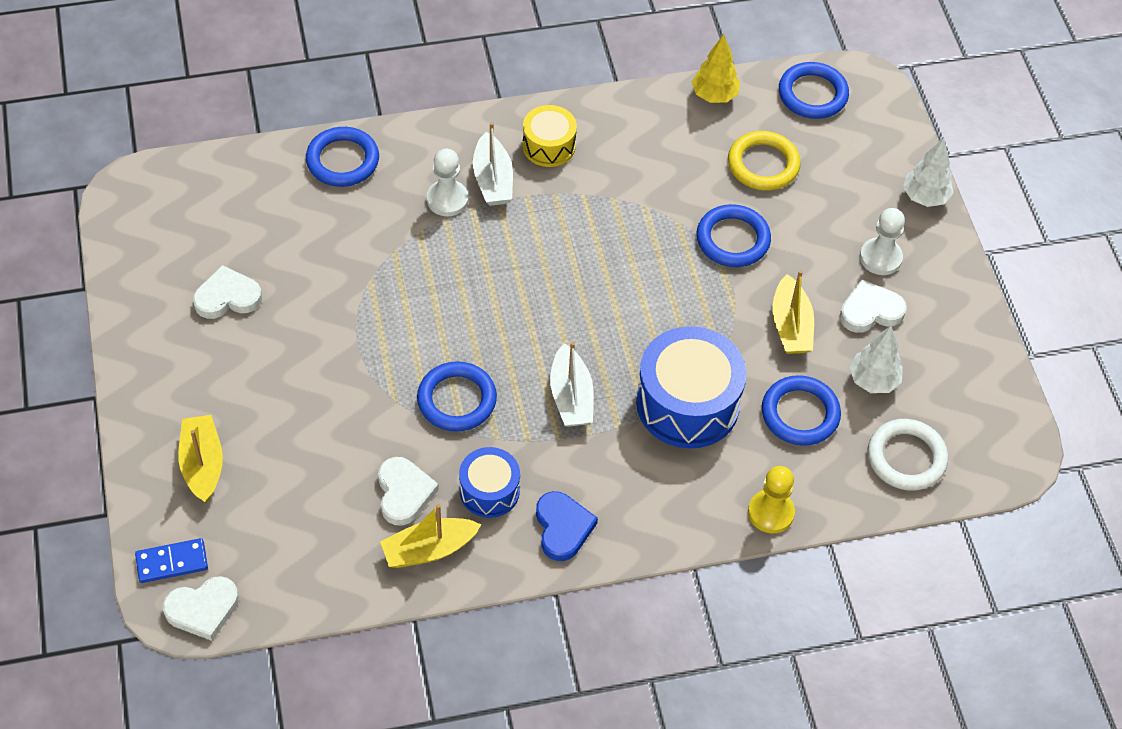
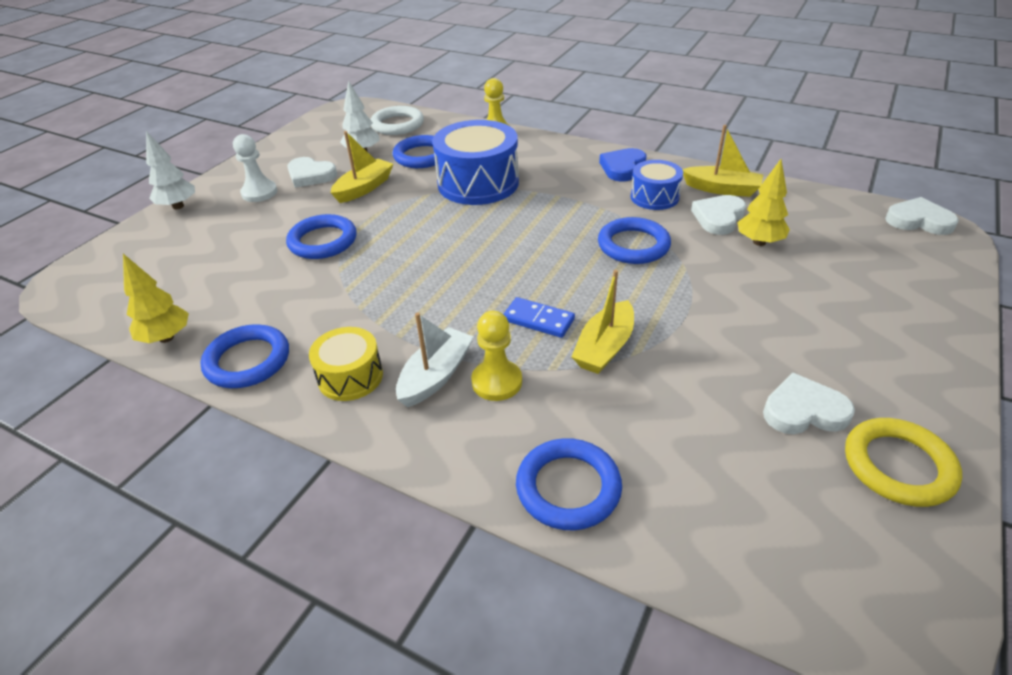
camera: 135 degrees left, 15 degrees down
(172, 562) = (939, 251): blue domino -> blue domino (538, 320)
(202, 464) = (888, 294): yellow boat -> yellow boat (604, 347)
(227, 297) = (804, 410): white heart -> white heart turned 150 degrees clockwise
(345, 474) = (759, 242): none -> yellow tree
(447, 199) = (497, 382): white pawn -> yellow pawn
(571, 397) = (548, 214): white boat -> none
(763, 164) = (226, 272): yellow ring -> yellow ring (898, 466)
(812, 94) = (108, 297): blue ring -> blue ring (247, 361)

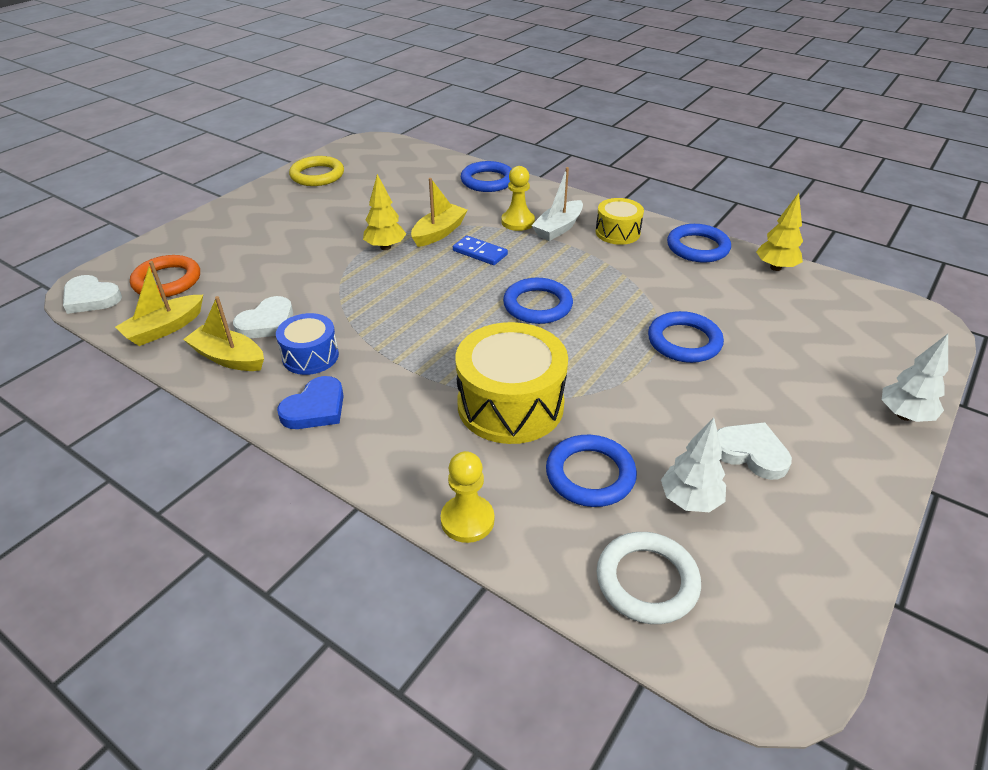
camera: 175 degrees left, 0 degrees up
(259, 193) = (806, 426): white pawn -> none
(364, 188) = (662, 416): yellow boat -> yellow boat (164, 328)
(478, 183) = (510, 405): blue drum -> yellow drum
(633, 245) = (371, 303): blue ring -> blue ring (537, 305)
(759, 242) = (256, 293): yellow tree -> yellow tree (385, 247)
(804, 410) = (341, 196): white heart -> none
(870, 245) = (167, 281): none -> orange ring

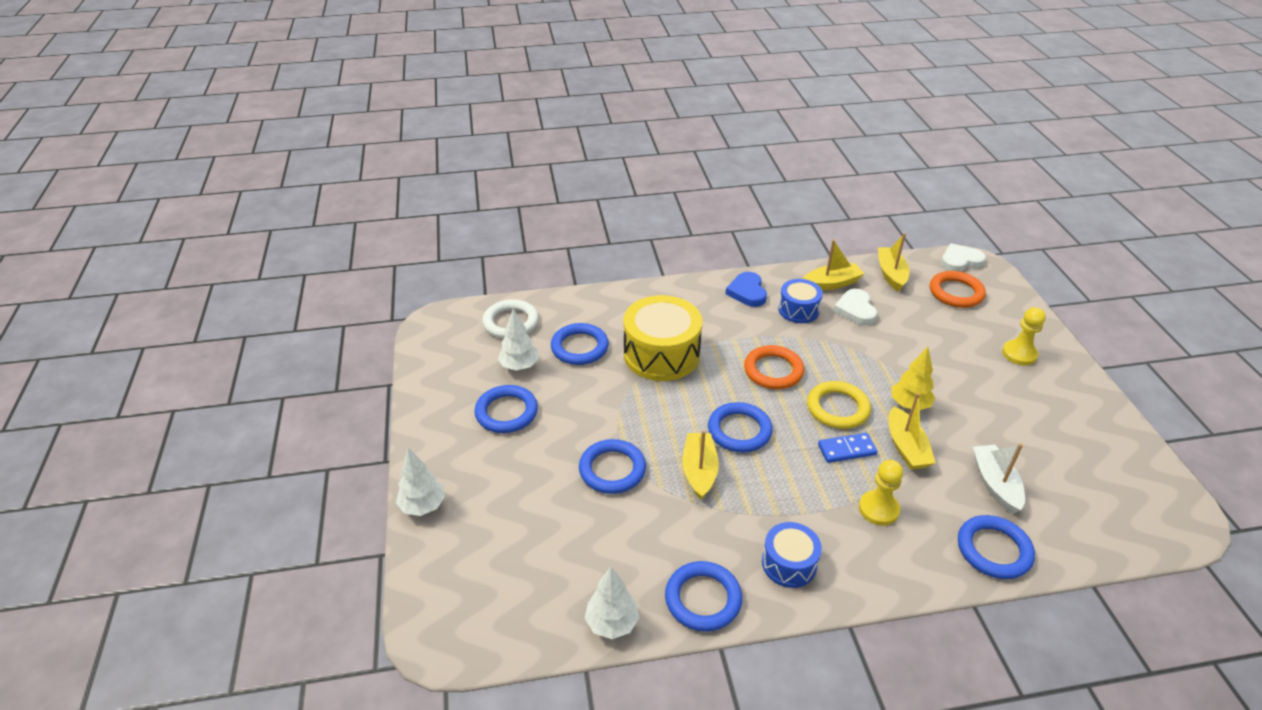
camera: 135 degrees right, 0 degrees up
(317, 175) = (1106, 437): yellow ring -> yellow ring (838, 408)
(434, 325) = (773, 370): none -> orange ring
(467, 520) = (610, 297): yellow pawn -> yellow pawn (1019, 354)
(558, 228) = (839, 528): white boat -> white boat (995, 484)
(610, 301) = (699, 471): none -> yellow boat
(617, 232) = (789, 564): yellow drum -> blue drum
(750, 453) = (506, 412): white heart -> blue ring
(775, 267) = (612, 623): yellow tree -> white tree

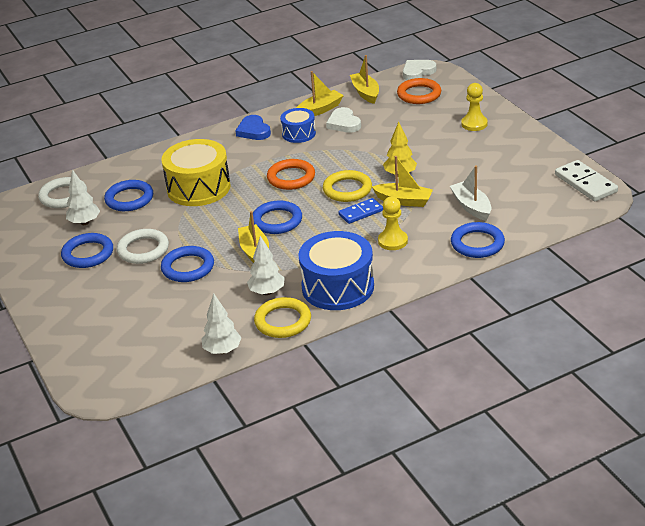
camera: 15 degrees left, 5 degrees down
(423, 506) = (48, 325): white tree -> white tree (267, 292)
(570, 426) = (143, 249): none -> white ring
(703, 599) = (283, 321): blue ring -> yellow ring
(789, 564) = (338, 287): blue drum -> blue drum, size x1.78
(906, 447) = (404, 201): yellow boat -> yellow boat turned 45 degrees counterclockwise
(1162, 492) = (585, 183): none -> white domino

